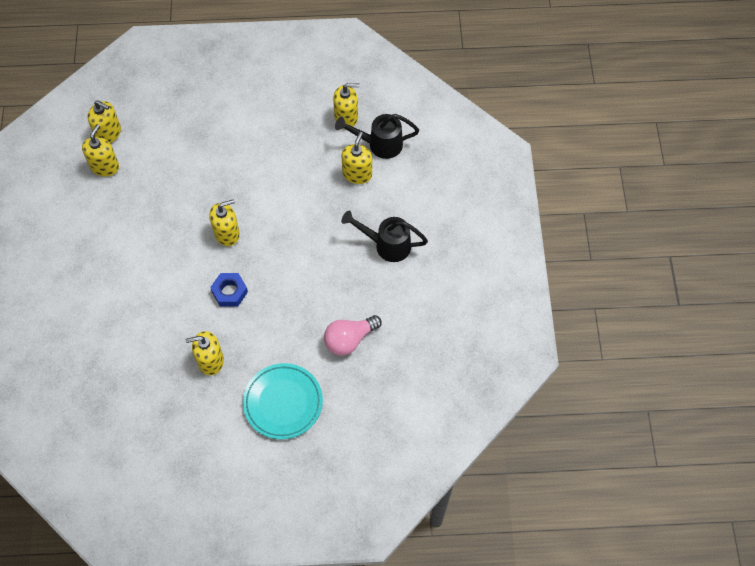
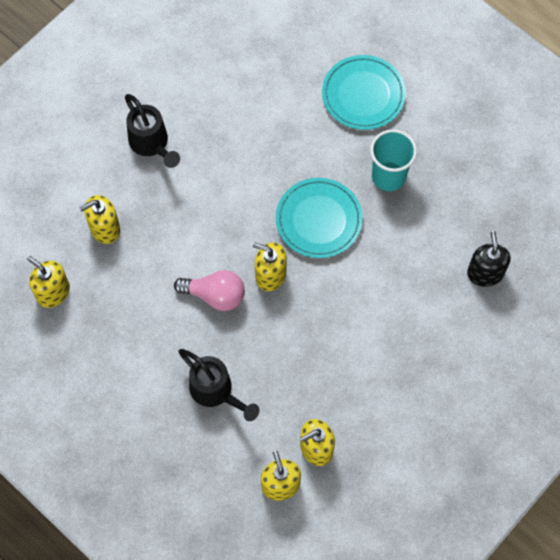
camera: 135 degrees left, 5 degrees up
(86, 353) = (485, 273): none -> black soap dispenser
(210, 361) = (388, 176): yellow soap dispenser -> turquoise cup
(229, 292) = (318, 220): blue nut -> turquoise plate
(349, 340) = (264, 97): pink light bulb -> pink light bulb (215, 295)
(379, 144) = (55, 238): black watering can -> black watering can (216, 392)

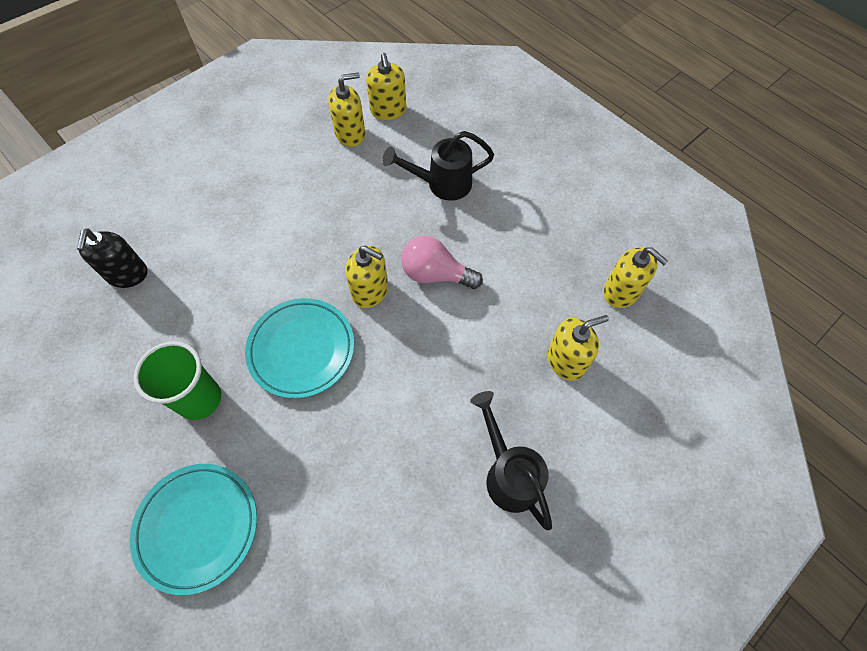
camera: 175 degrees left, 5 degrees down
(216, 392) = (441, 184): black watering can -> black watering can turned 60 degrees counterclockwise
(388, 176) = (199, 399): turquoise cup -> green cup

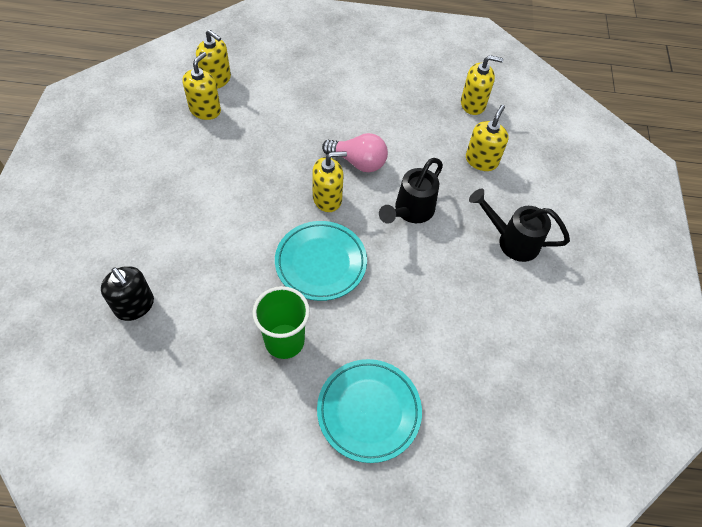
camera: 45 degrees left, 5 degrees down
(435, 274) = (358, 162): pink light bulb -> pink light bulb turned 135 degrees counterclockwise
(441, 184) = (304, 106): black watering can -> black watering can (410, 212)

